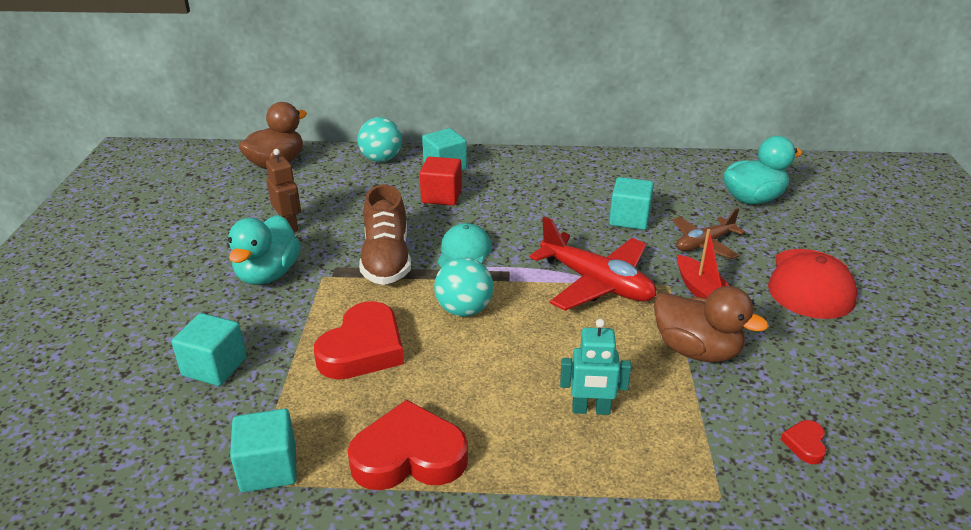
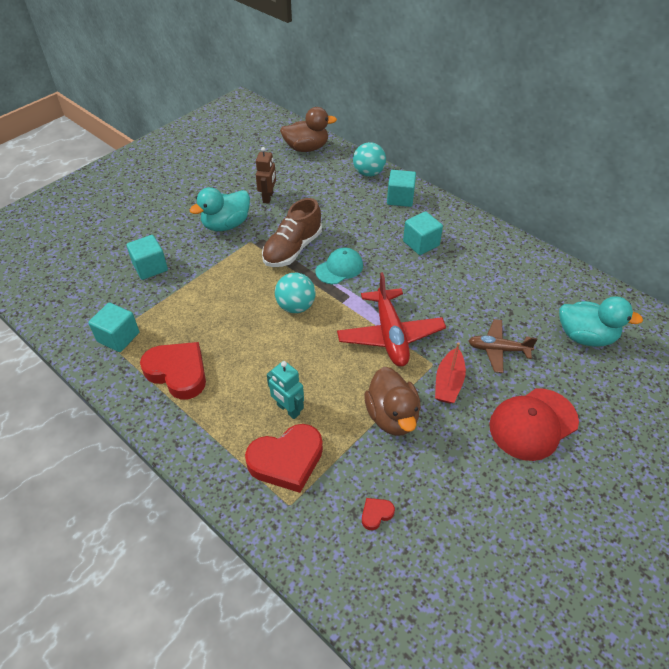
camera: 40 degrees right, 15 degrees up
(363, 349) = (222, 299): red heart -> red heart (286, 460)
(441, 196) = (373, 220): red cube -> none
(629, 219) = (471, 302): turquoise cube -> turquoise cube (421, 243)

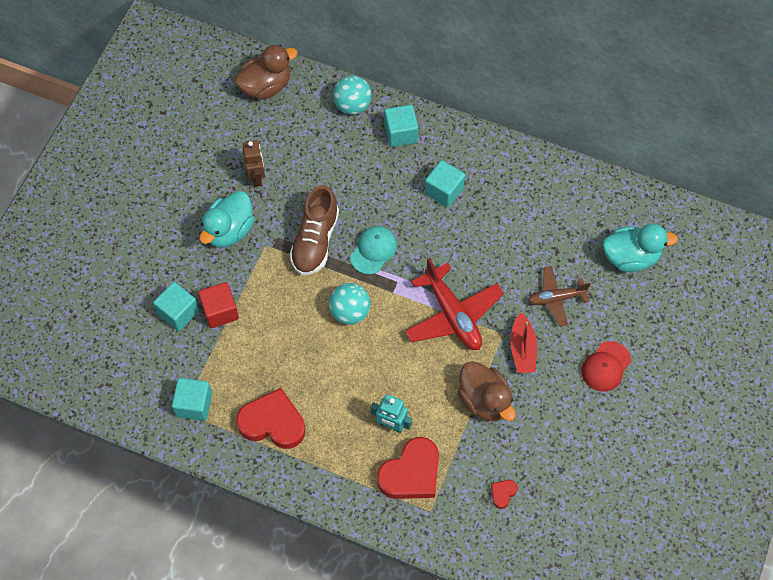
camera: 20 degrees left, 15 degrees up
(185, 275) = (220, 311): none -> red cube
(533, 424) = (605, 366): red cap -> red cap, size x0.66

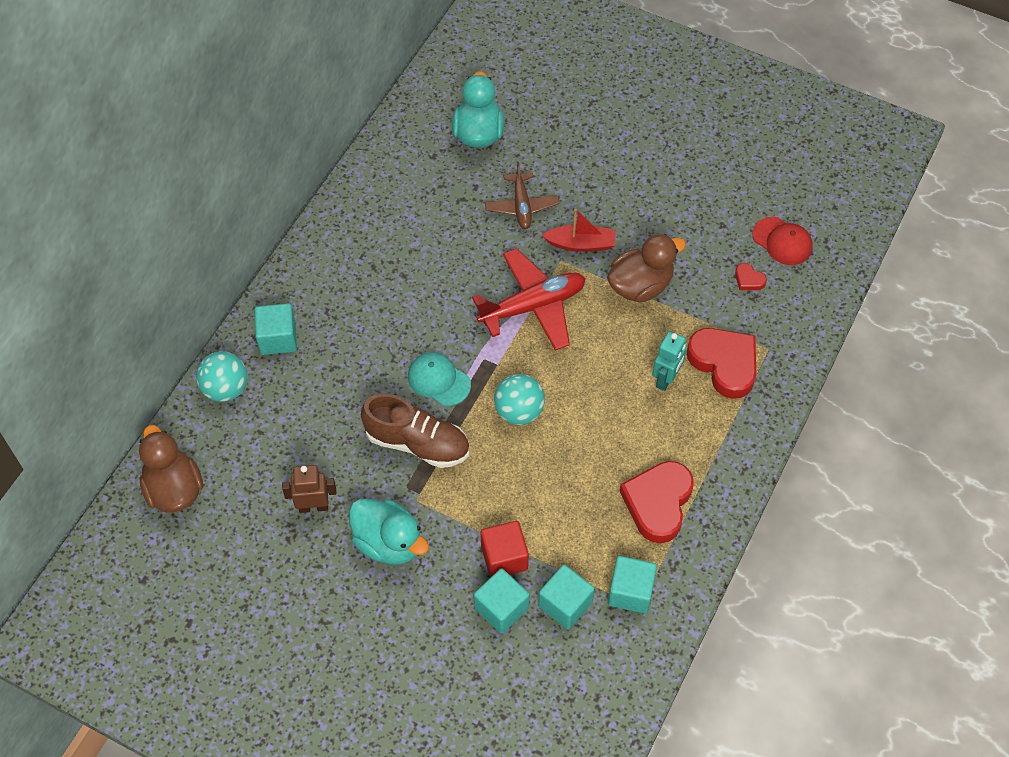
camera: 85 degrees left, 5 degrees down
(444, 191) = (367, 300): turquoise cube -> turquoise cube (565, 604)
(605, 366) = (606, 172): red cap -> red cap (782, 241)

